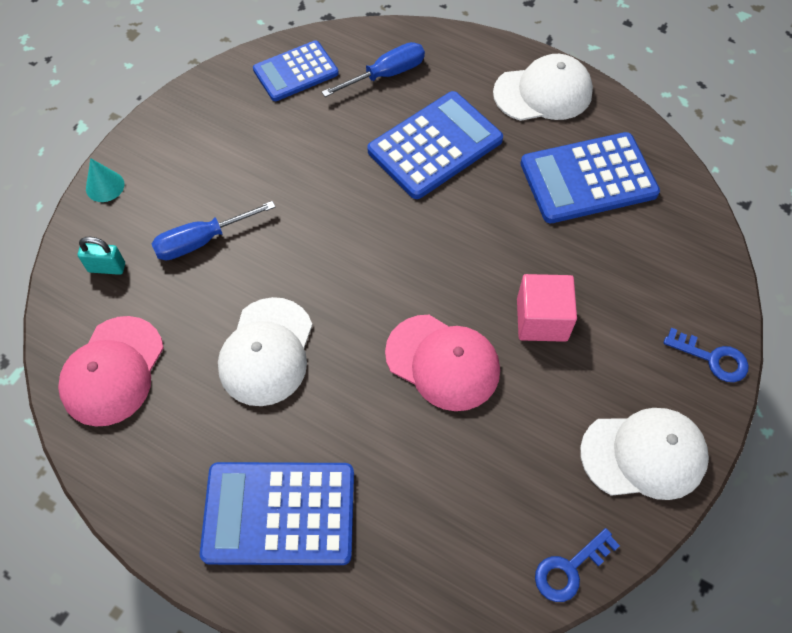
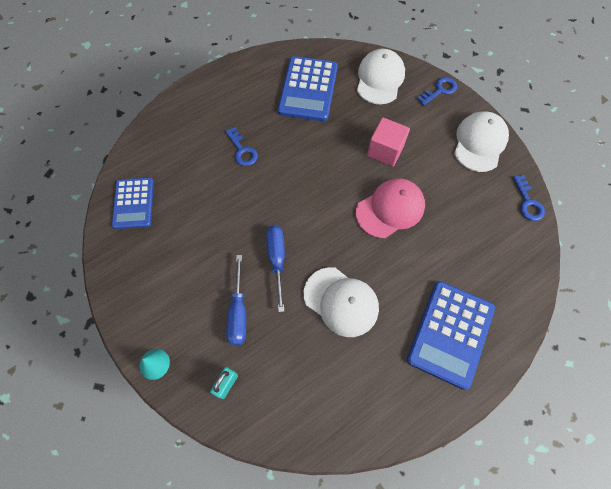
camera: 65 degrees left, 5 degrees up
(113, 371) = (312, 405): pink cap -> none
(385, 75) = (171, 153): blue screwdriver -> blue screwdriver (277, 260)
(435, 146) = (242, 150): blue calculator -> blue key
(543, 93) = (237, 82): white cap -> white cap (380, 79)

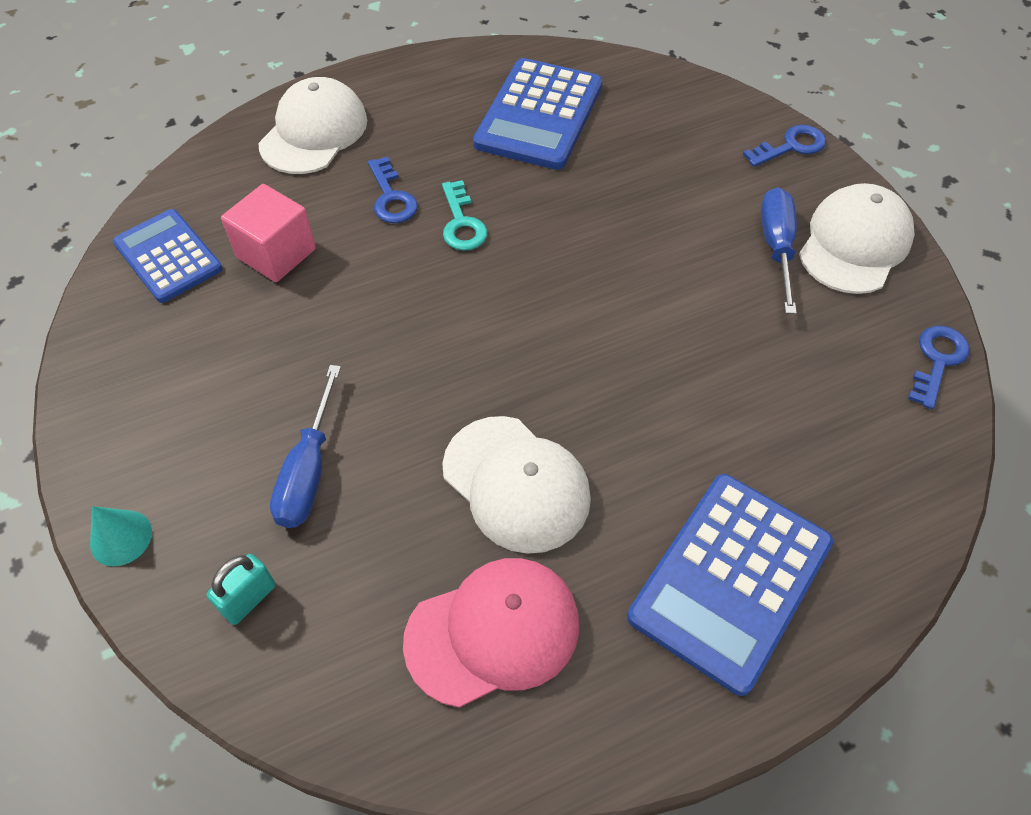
camera: 10 degrees right, 10 degrees down
(133, 203) = (168, 256): blue calculator -> blue calculator turned 135 degrees clockwise
(277, 260) = (408, 390): blue screwdriver -> blue screwdriver (776, 247)
(282, 160) = (462, 223): none -> turquoise key
(380, 79) = (678, 115): white cap -> white cap (314, 132)
(385, 151) = (663, 233): pink cube -> pink cube (276, 253)
(390, 209) = (652, 333): pink cap -> pink cap (493, 632)
(528, 202) = (937, 361): blue key -> blue key turned 150 degrees counterclockwise

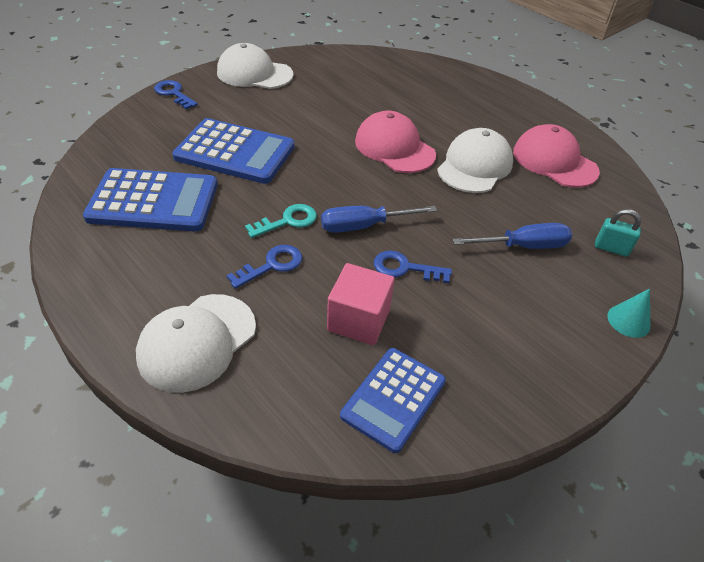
camera: 110 degrees left, 10 degrees down
(314, 132) = (197, 342): white cap -> white cap turned 60 degrees counterclockwise
(595, 382) = (394, 148): none -> pink cap
(730, 580) = (478, 102): blue calculator -> blue calculator (235, 152)
(776, 247) = (266, 96): blue screwdriver -> blue screwdriver (364, 226)
(937, 361) = (326, 54): blue key -> blue key (405, 268)

